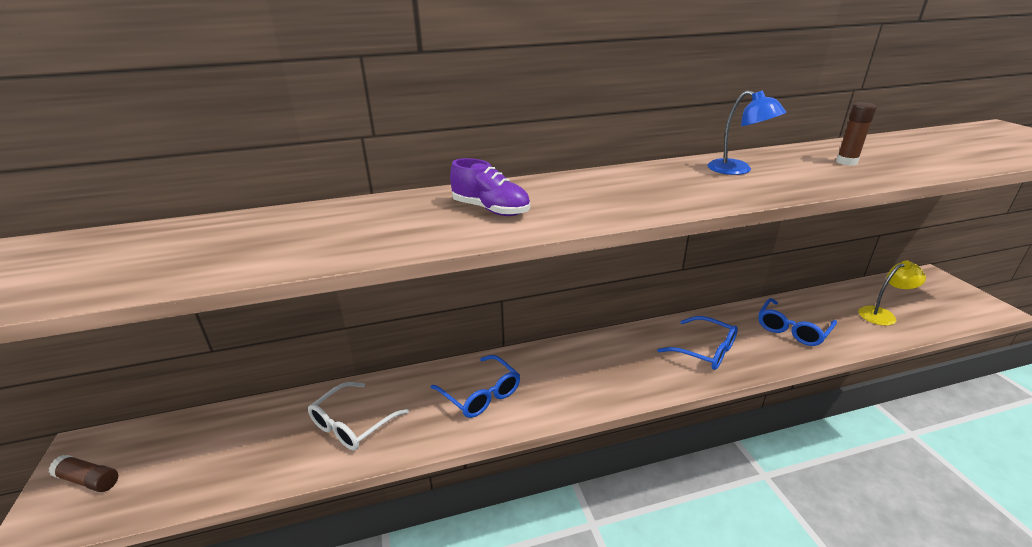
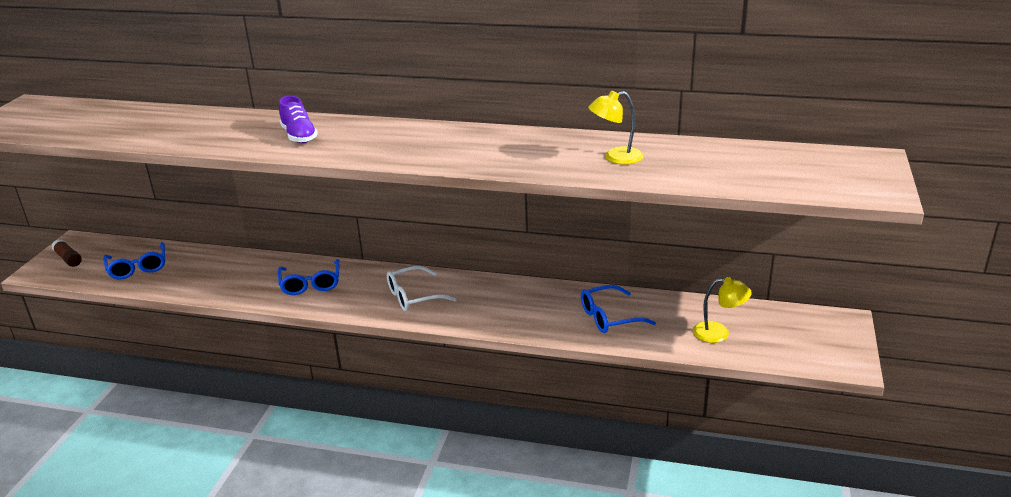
camera: 30 degrees right, 0 degrees up
(352, 424) = (218, 275): white glasses -> white glasses (413, 296)
(705, 350) = (508, 308): blue glasses -> blue glasses (138, 268)
(737, 170) = (514, 144): blue lamp -> none
(846, 162) = (615, 157): brown glue stick -> yellow lamp

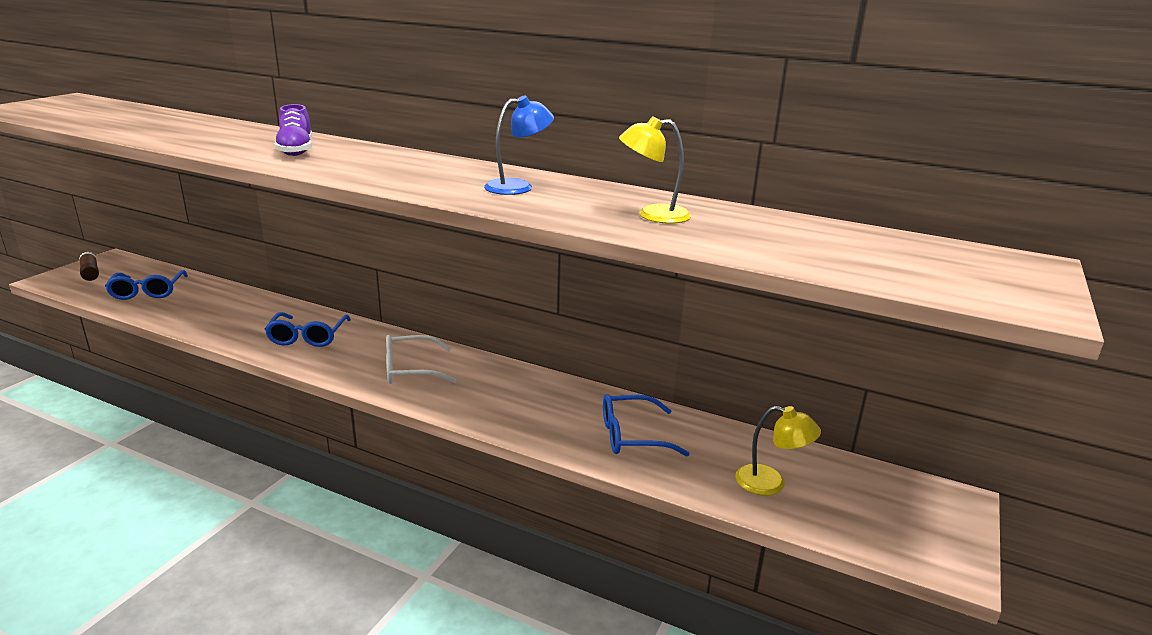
camera: 10 degrees right, 5 degrees down
(502, 146) = (518, 187): none -> blue lamp

